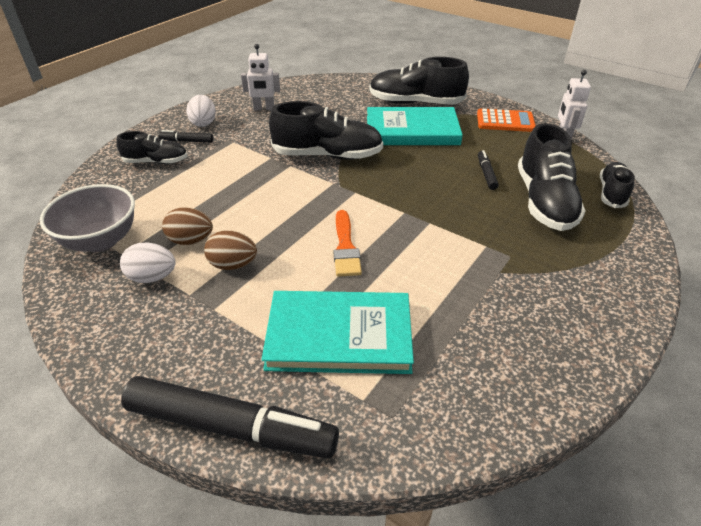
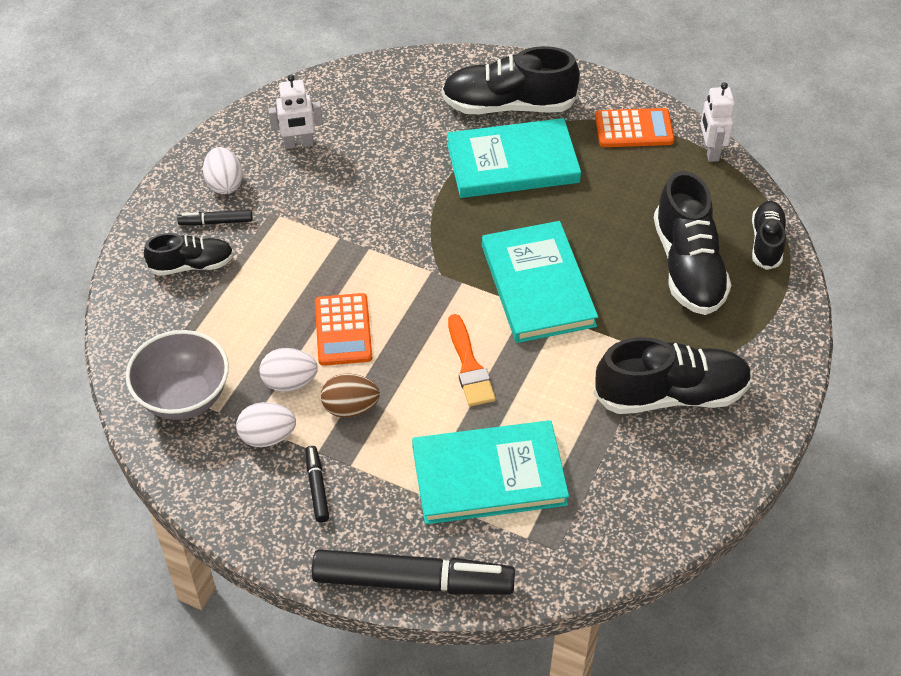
camera: 10 degrees left, 10 degrees up
(191, 240) = (289, 382): brown egg -> white egg
(250, 211) = (343, 330): none -> orange calculator
(328, 155) = (412, 224): black shoe -> black shoe (671, 394)
(416, 200) = (537, 285): none -> turquoise book
(486, 174) = (617, 230): black marker -> black marker (317, 487)

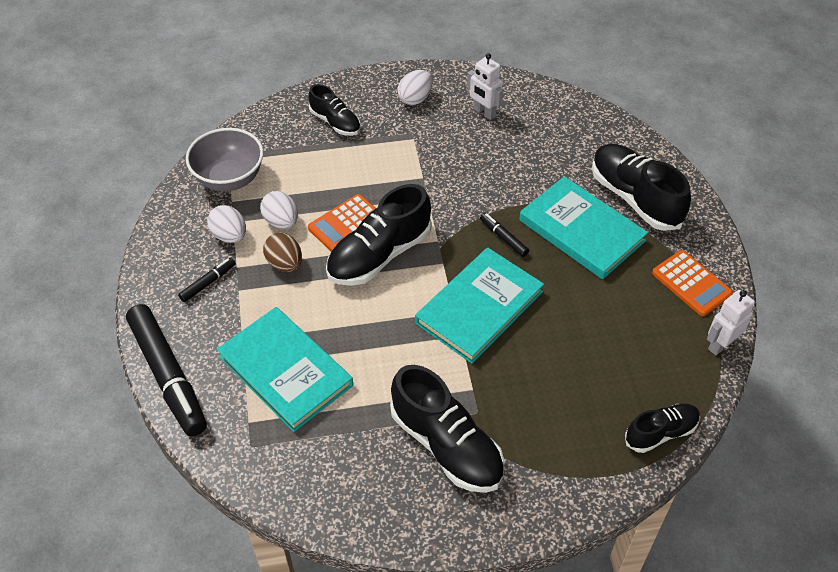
camera: 55 degrees right, 0 degrees up
(216, 222) = (380, 113): black marker -> black marker (503, 238)
(469, 366) = (372, 308): orange brush -> none
(688, 266) = (584, 391): black shoe -> black shoe (379, 255)

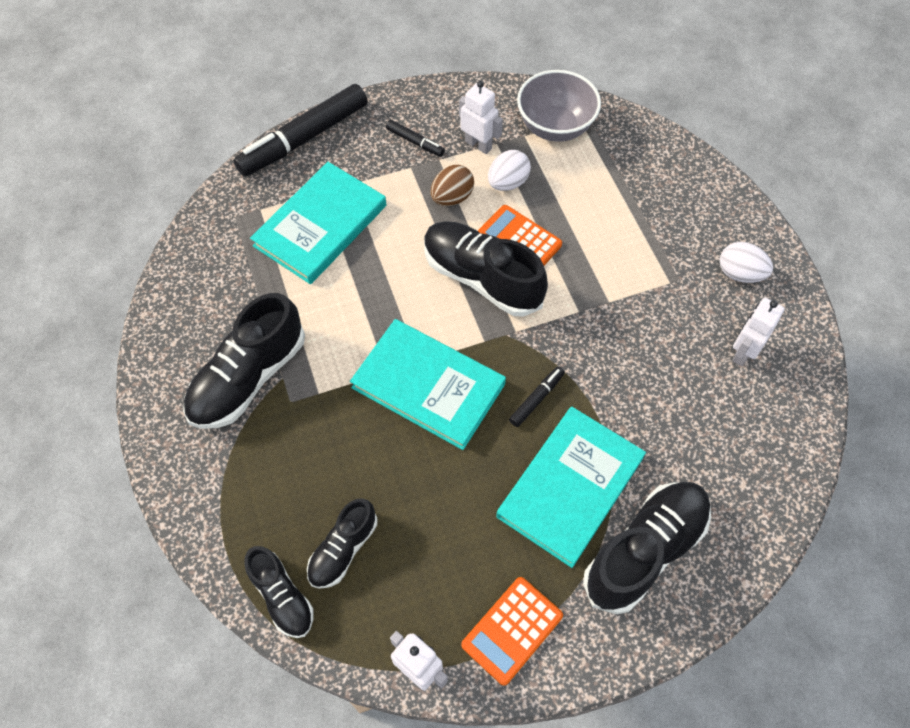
camera: 80 degrees right, 10 degrees up
(229, 235) = (478, 145): white egg -> white robot
(335, 122) = (670, 201): black shoe -> black shoe (343, 549)

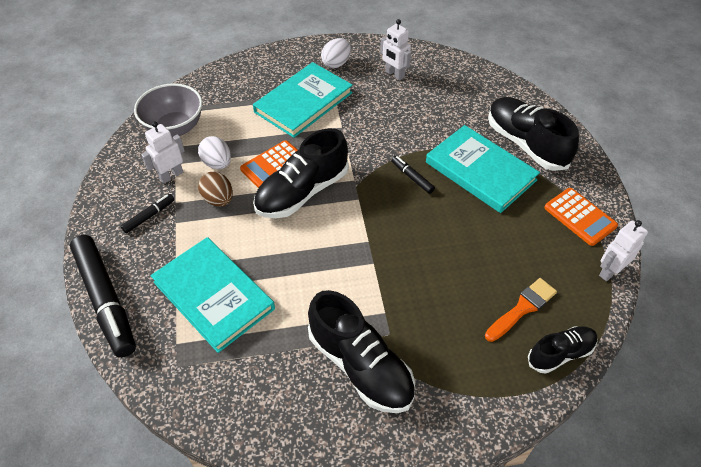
camera: 80 degrees left, 10 degrees down
(343, 549) = (522, 308): black shoe -> orange brush
(428, 386) = (390, 238): turquoise book -> turquoise book (303, 102)

